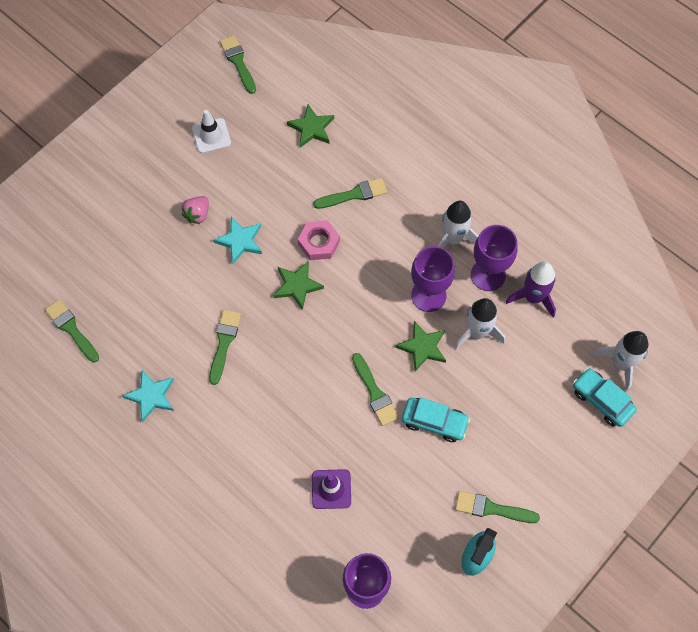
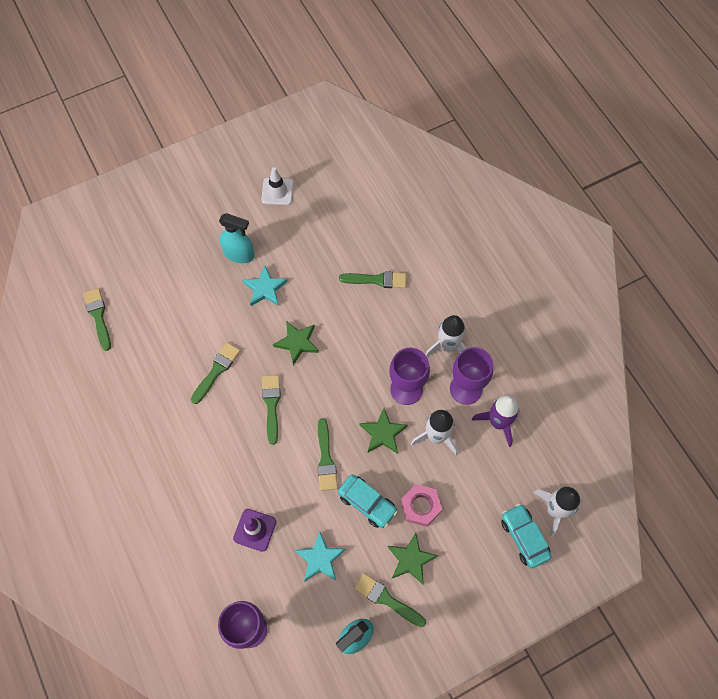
camera: 20 degrees right, 0 degrees up
(151, 396) = (139, 395): turquoise star -> turquoise star (320, 558)
(197, 214) = (239, 254): pink strawberry -> turquoise spray bottle
(238, 62) = (324, 136): green brush -> green brush (271, 405)
(311, 128) = (363, 211): green star -> green star (411, 559)
(319, 243) = (330, 312): pink nut -> pink nut (420, 506)

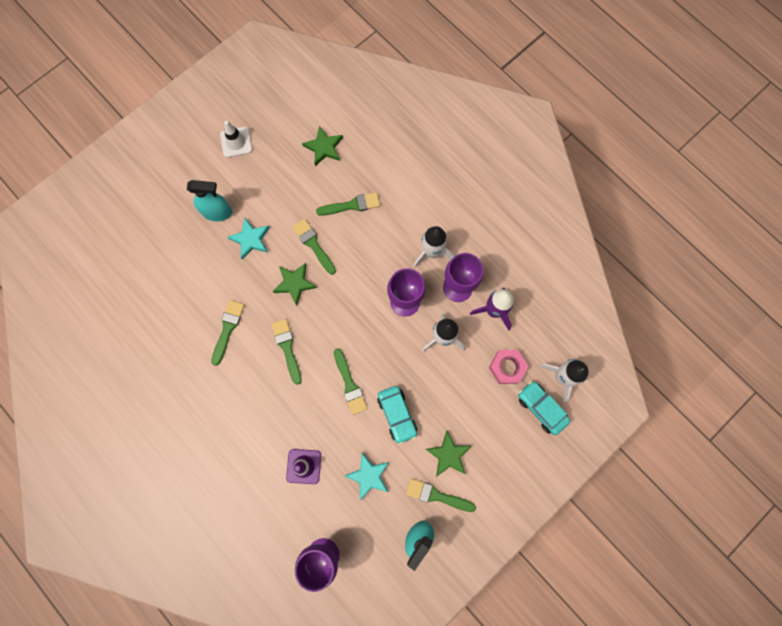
camera: 15 degrees left, 10 degrees up
(98, 316) = (101, 305): green brush -> green brush (313, 244)
(367, 503) = (397, 415): turquoise car -> turquoise car turned 45 degrees clockwise
(383, 433) = (394, 347): green star -> green star (324, 147)
(420, 506) = (445, 405): pink nut -> pink nut (507, 367)

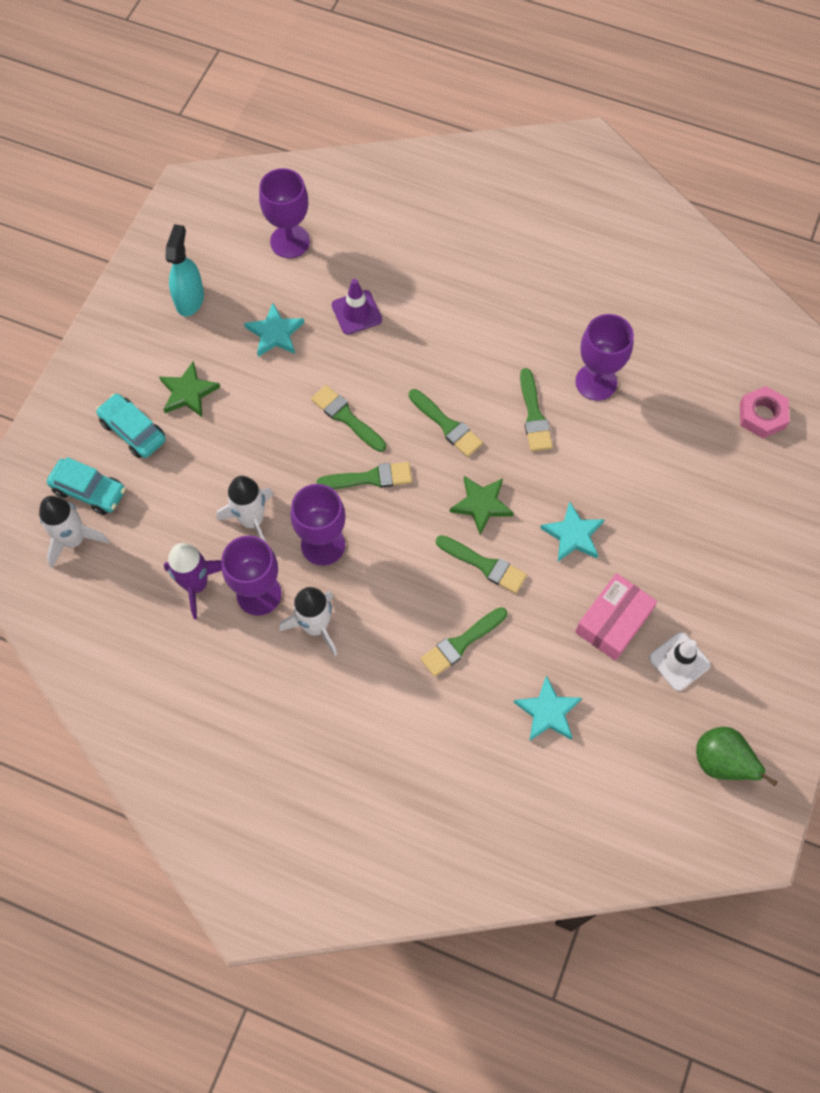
camera: 155 degrees right, 10 degrees down
(174, 334) = (596, 382): none -> purple goblet
(217, 212) = (640, 550): turquoise spray bottle -> none
(248, 84) = (721, 762): none -> green pear
(259, 179) = (613, 621): none -> pink box
(324, 147) = (548, 712): green star -> turquoise star
(397, 415) = (271, 409): turquoise car -> turquoise car (133, 431)
(436, 495) = (185, 346): green brush -> green brush (370, 478)
(507, 367) = (151, 521): pink nut -> pink nut (762, 415)

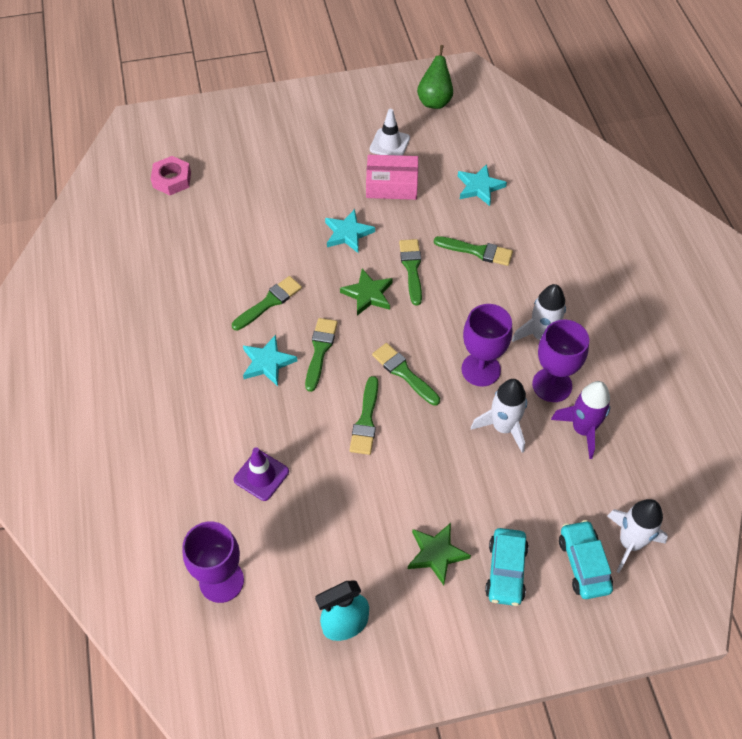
camera: 125 degrees left, 10 degrees down
(275, 333) = (328, 525): turquoise star -> turquoise star (267, 362)
(596, 382) = (211, 280): purple goblet -> none

